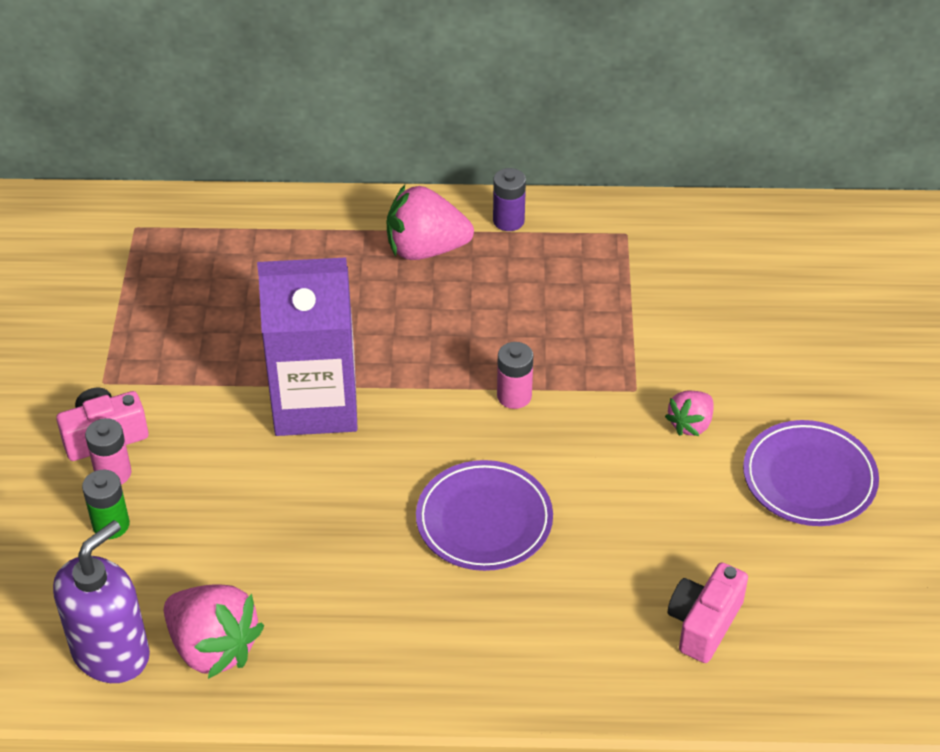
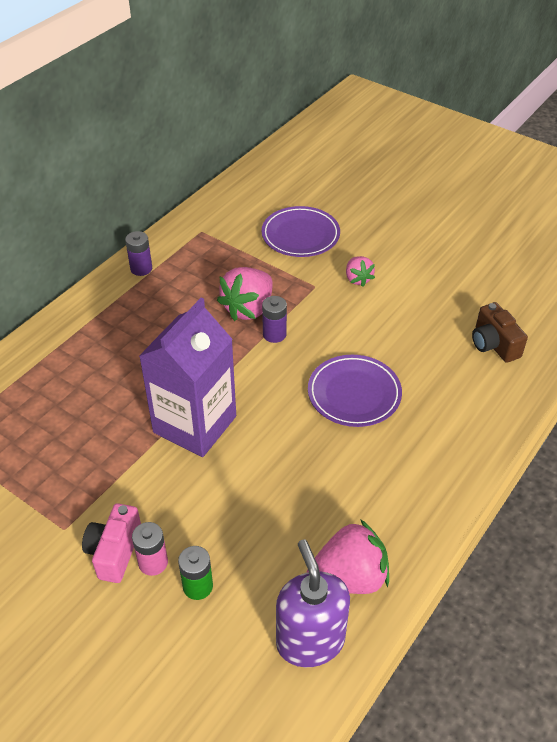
camera: 55 degrees left, 0 degrees up
(426, 249) = (124, 312): pink strawberry -> pink strawberry (248, 308)
(514, 396) = (274, 334): pink battery -> purple battery
(703, 623) = (493, 344): pink camera -> brown camera
(809, 478) = (429, 258): purple plate -> purple plate (300, 235)

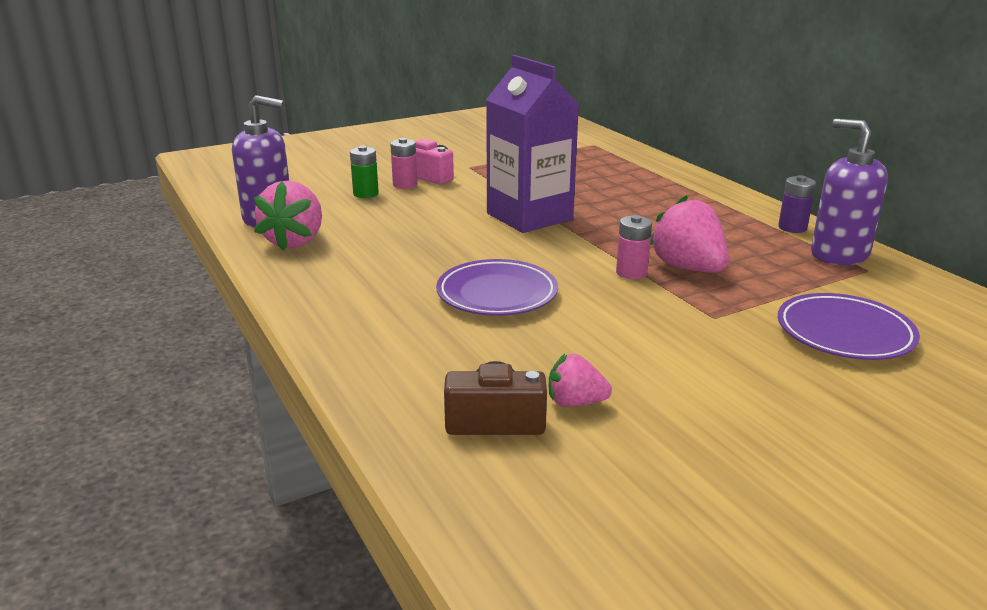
camera: 115 degrees right, 20 degrees down
(182, 244) = (839, 254): none -> purple soap dispenser
(274, 334) = (631, 273): purple battery -> pink battery
(358, 279) = (715, 351): pink strawberry -> pink strawberry (575, 403)

